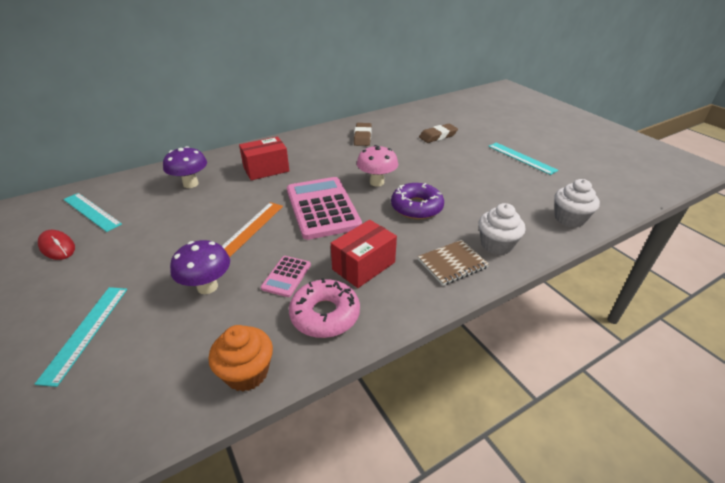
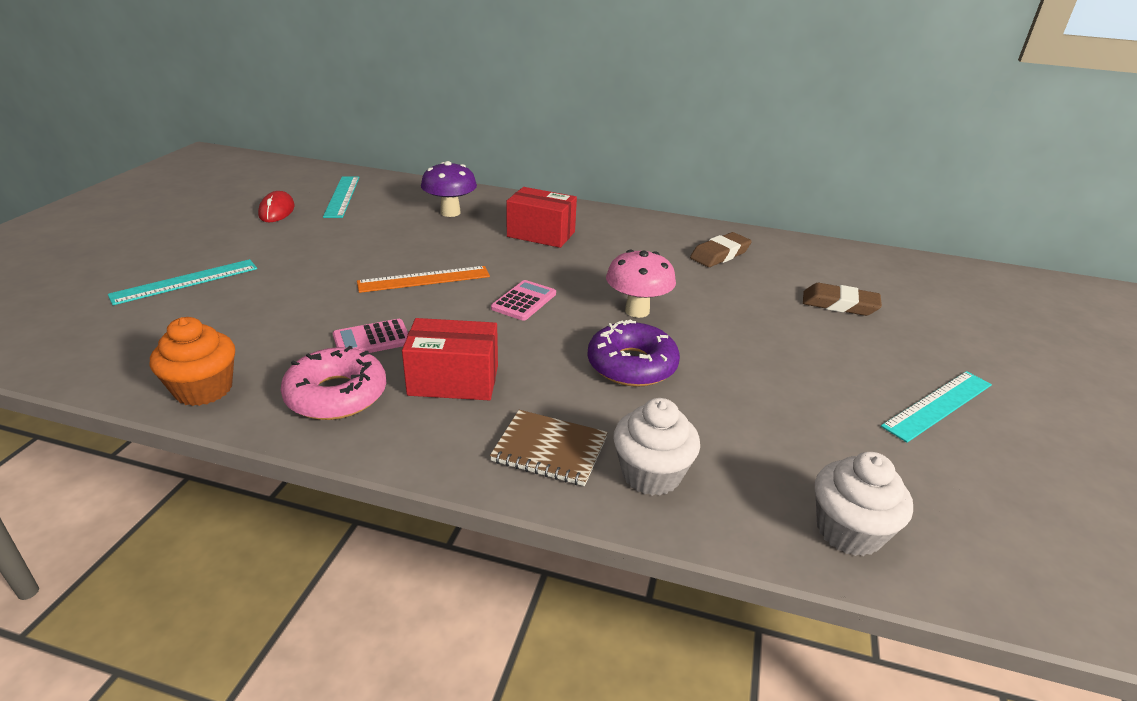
camera: 45 degrees right, 5 degrees down
(207, 287) = (304, 304): purple mushroom -> none
(322, 208) = (524, 301): pink calculator -> pink calculator, size x0.46
(521, 158) = (938, 405): turquoise ruler -> turquoise ruler turned 45 degrees clockwise

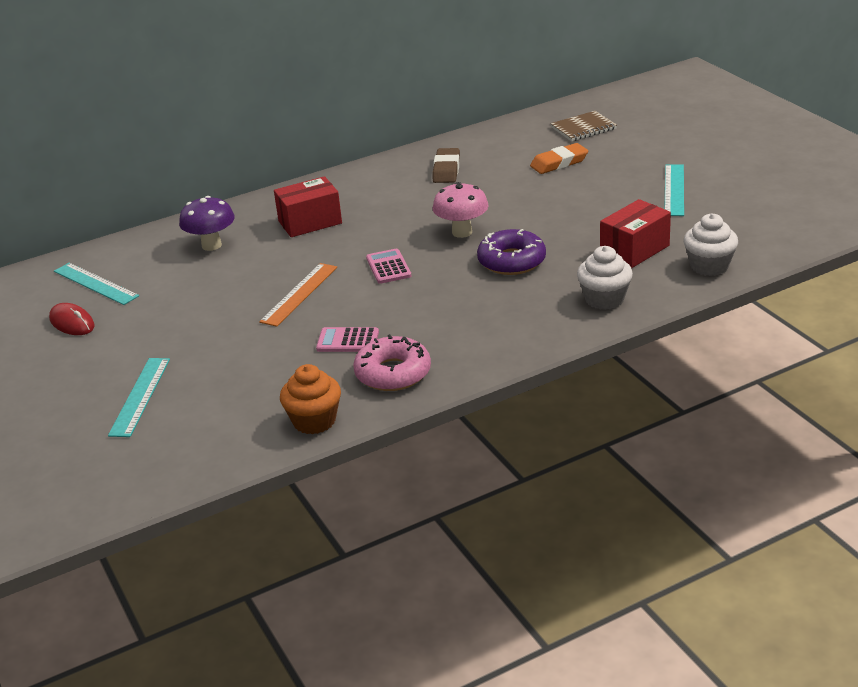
camera: 40 degrees left, 0 degrees up
(372, 339) = (348, 341): pink calculator -> pink calculator turned 75 degrees clockwise
(453, 380) = (438, 327): red box -> red box (634, 250)
(549, 450) = (545, 321): brown notebook -> brown notebook (583, 128)
(839, 304) = (559, 163): brown eraser -> orange eraser

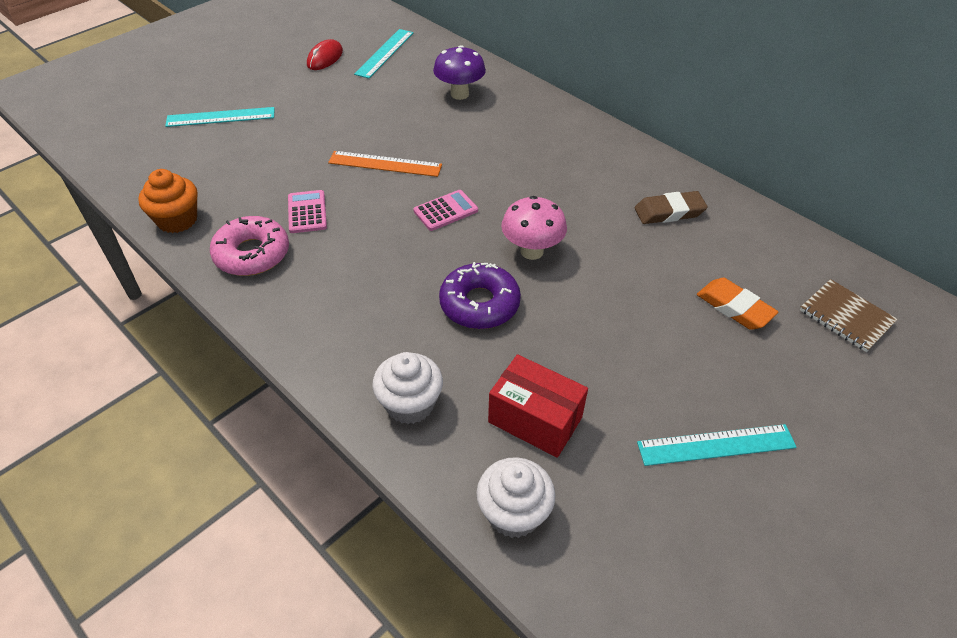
camera: 70 degrees right, 15 degrees up
(310, 222) = (518, 140): red box -> none

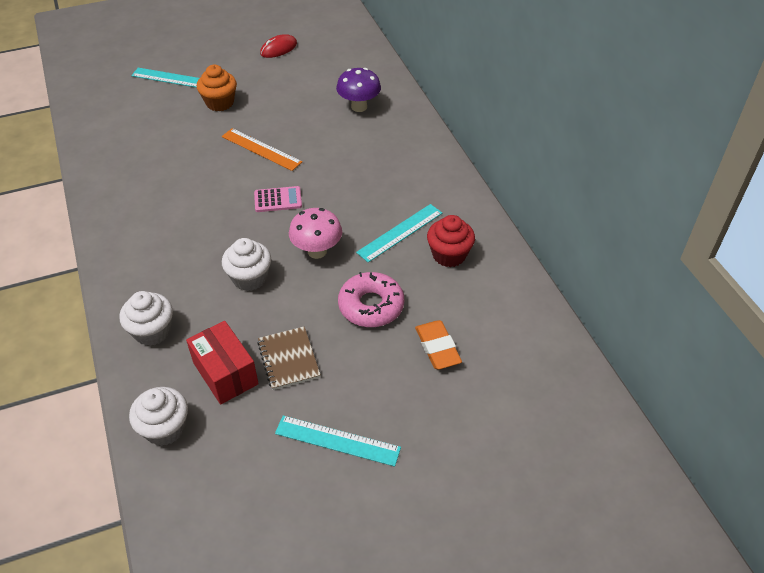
camera: 25 degrees right, 0 degrees up
(177, 220) = (94, 150): orange cupcake -> orange cupcake (220, 103)
(252, 254) = (125, 190): pink donut -> pink donut (371, 306)
(307, 212) = (181, 170): pink calculator -> none
(385, 53) = (327, 56): turquoise ruler -> turquoise ruler (400, 232)
(479, 304) = (249, 278): purple donut -> white cupcake
(669, 212) = (449, 255): brown eraser -> red cupcake
(846, 317) = (523, 387): brown notebook -> brown notebook (288, 359)

